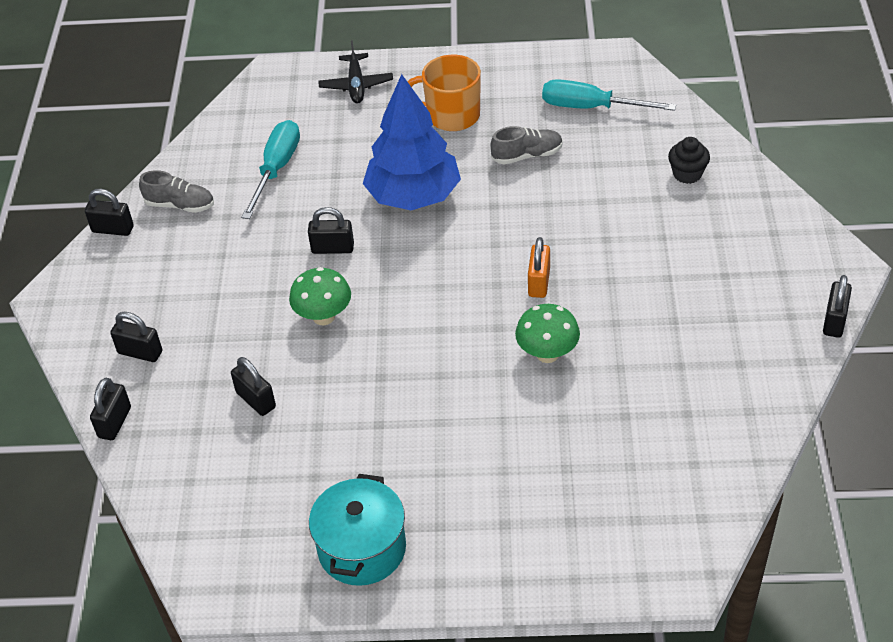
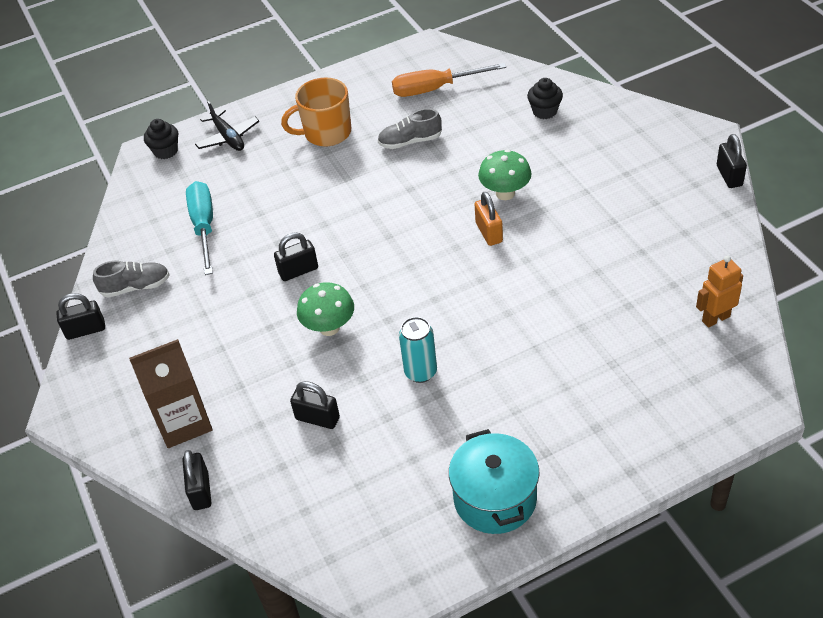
camera: 25 degrees left, 0 degrees up
(140, 352) = (183, 422): black padlock -> brown carton
(290, 78) = (166, 151): none -> black cupcake
(377, 396) = (420, 372): none -> turquoise can
(414, 196) = (339, 205): blue tree -> none
(527, 155) = (410, 141): grey shoe -> grey shoe turned 150 degrees counterclockwise
(547, 354) = (535, 283): green mushroom -> green mushroom (505, 193)
(591, 107) = (435, 89): turquoise screwdriver -> orange screwdriver
(704, 467) = (715, 318): none -> orange robot

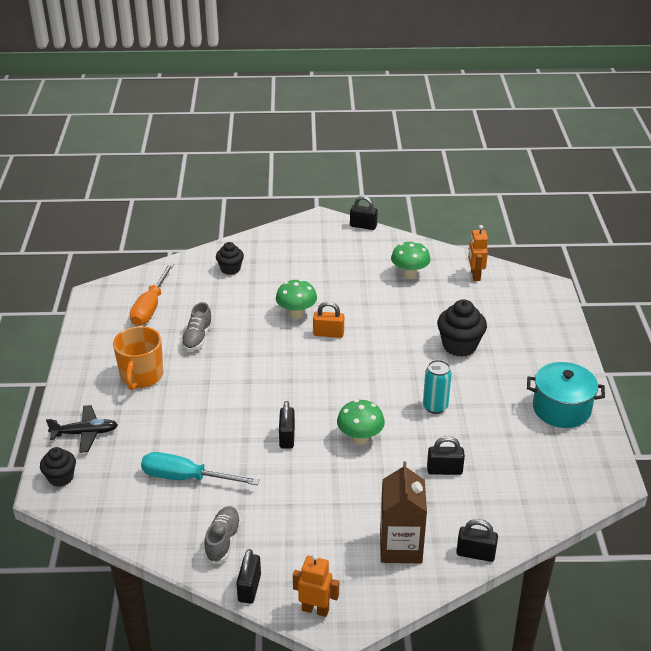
camera: 70 degrees left, 10 degrees down
(76, 388) = (315, 609): none -> orange robot
(317, 418) = (444, 470): black padlock -> black padlock turned 45 degrees clockwise
(551, 354) = (459, 346): none -> black cupcake
(662, 256) = (409, 274): none -> green mushroom

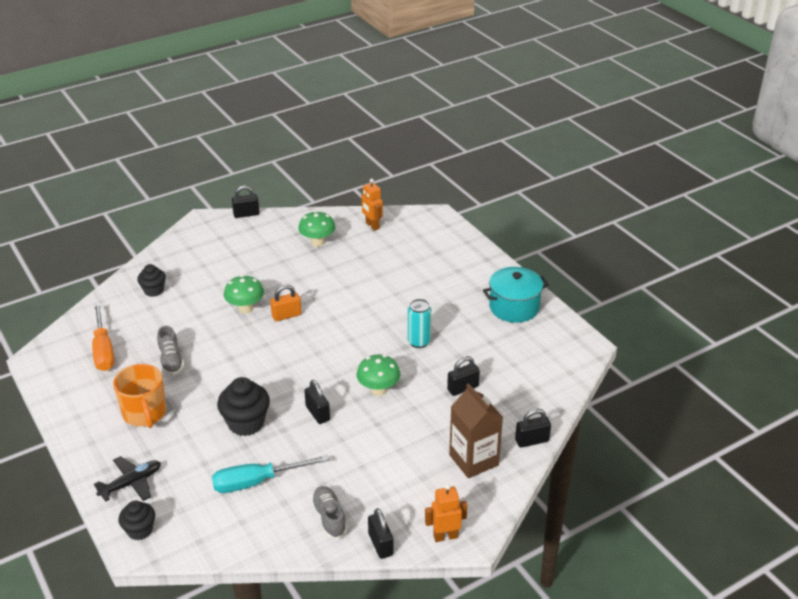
camera: 30 degrees left, 0 degrees up
(459, 346) = (402, 286): black cupcake -> black cupcake (246, 423)

